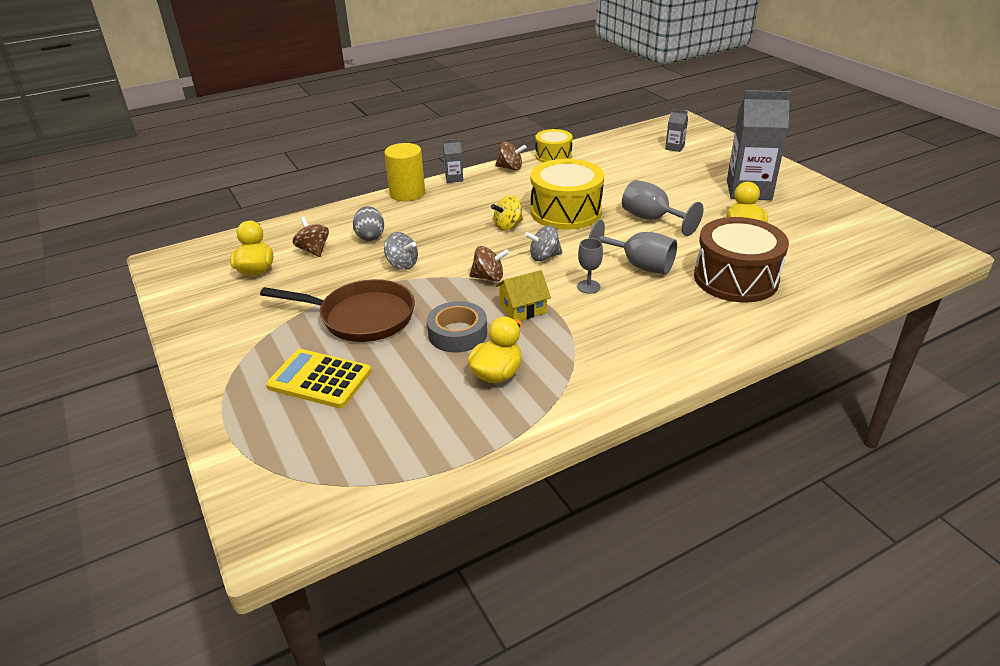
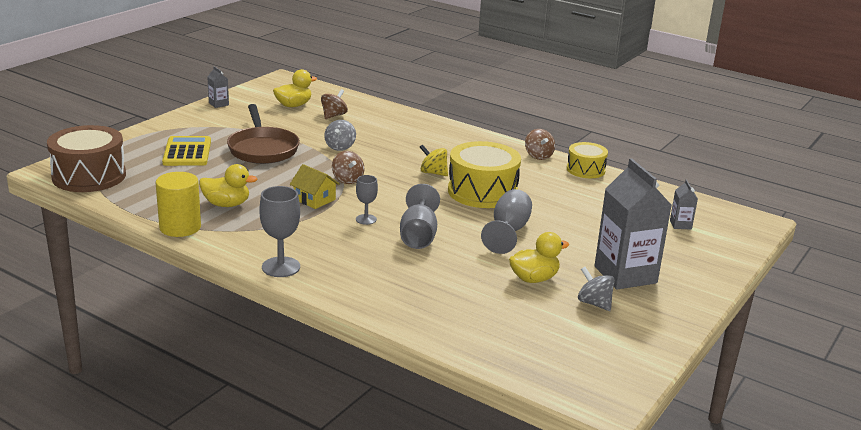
camera: 60 degrees right, 10 degrees down
(370, 236) = (369, 128): grey egg -> none
(407, 193) = (448, 126): yellow cylinder -> yellow cylinder (180, 227)
(454, 178) = (492, 138): grey carton -> grey carton (218, 104)
(457, 333) = (265, 183): grey tape -> none
(544, 257) = (397, 195): grey spinning top -> grey spinning top (594, 303)
(672, 363) = (281, 267): none -> grey goblet
(735, 278) = (435, 283): brown drum -> brown drum (89, 176)

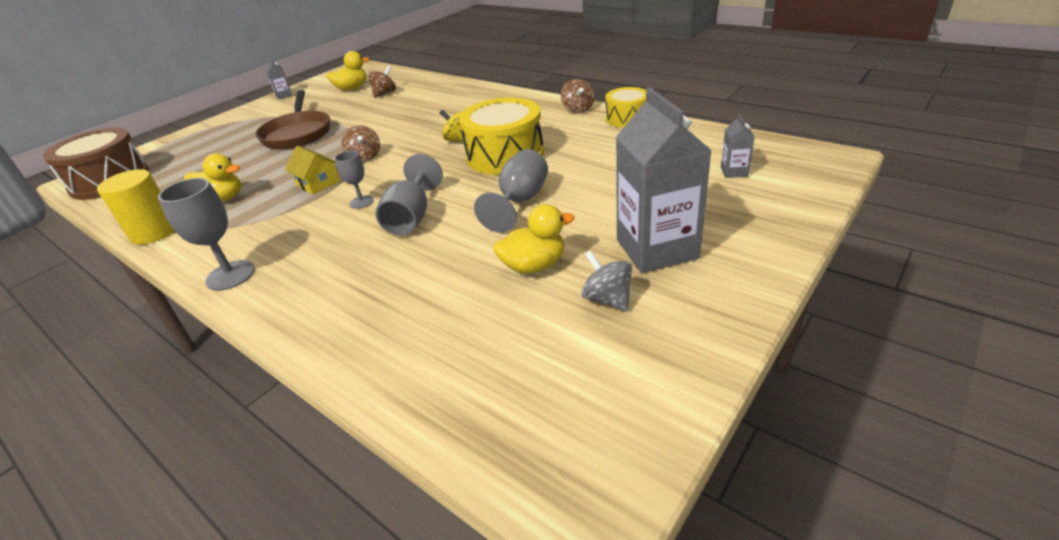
camera: 10 degrees right, 10 degrees up
(187, 152) = (222, 145): yellow calculator -> none
(340, 147) = (375, 123): grey spinning top -> none

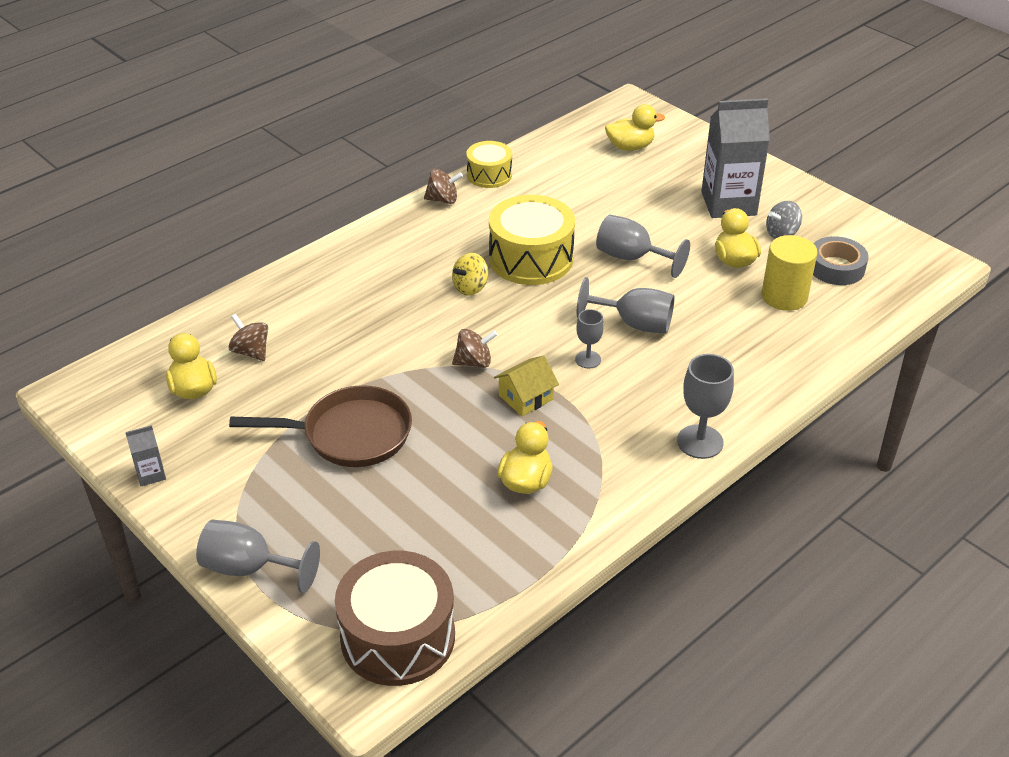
camera: 85 degrees left, 5 degrees up
(155, 232) = (587, 530): yellow cylinder -> yellow cylinder (784, 296)
(196, 132) = (249, 568): none -> grey goblet
(542, 358) = (836, 267): none -> grey tape
(734, 172) = (630, 147): grey carton -> yellow duck

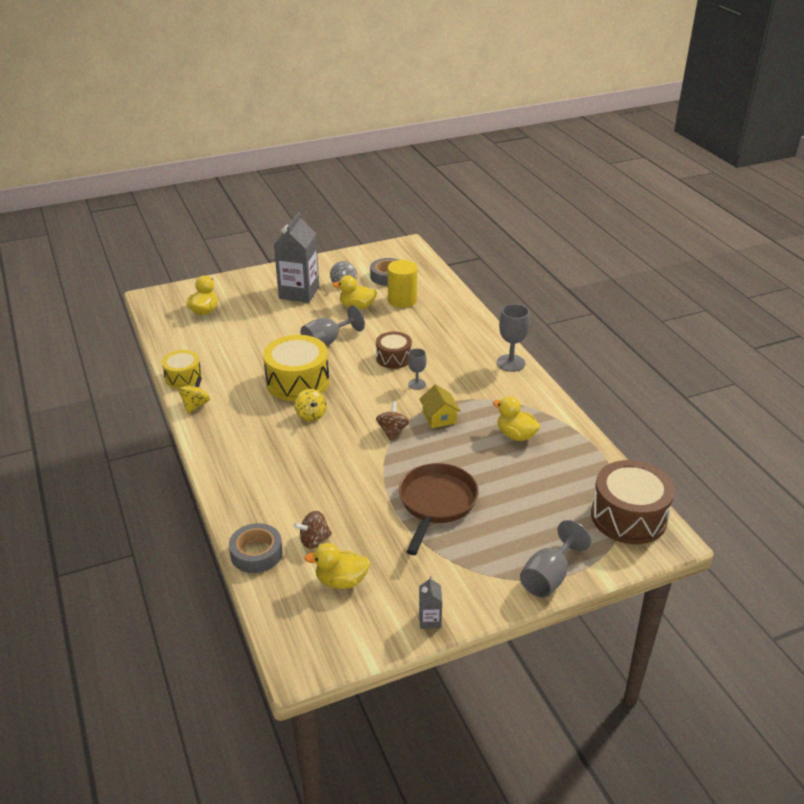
camera: 70 degrees left, 5 degrees down
(218, 316) = (256, 553): none -> grey tape
(443, 200) = (195, 405): brown spinning top -> yellow spinning top
(634, 324) = (393, 358): grey goblet -> brown drum

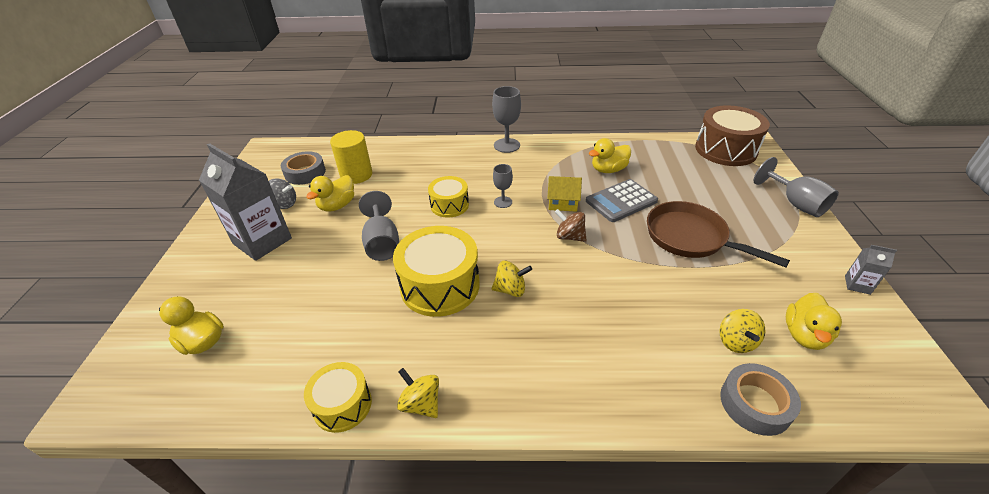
camera: 65 degrees left, 5 degrees up
(314, 540) = (736, 341): brown spinning top -> yellow spinning top
(393, 358) = (449, 205): brown drum -> yellow drum
(466, 452) = (621, 201): none -> grey calculator

